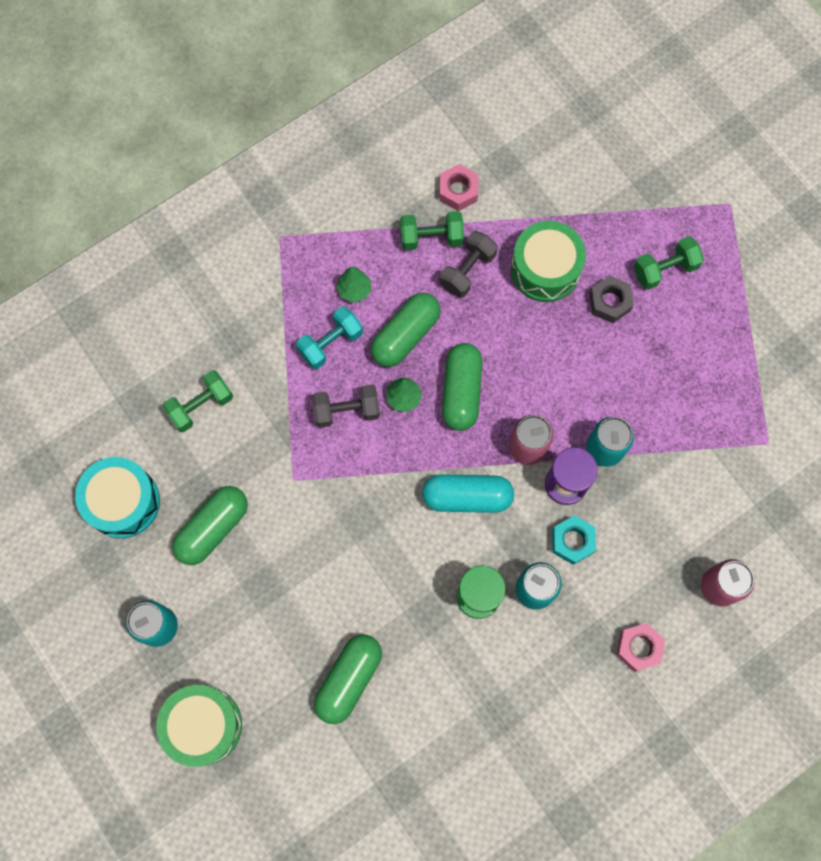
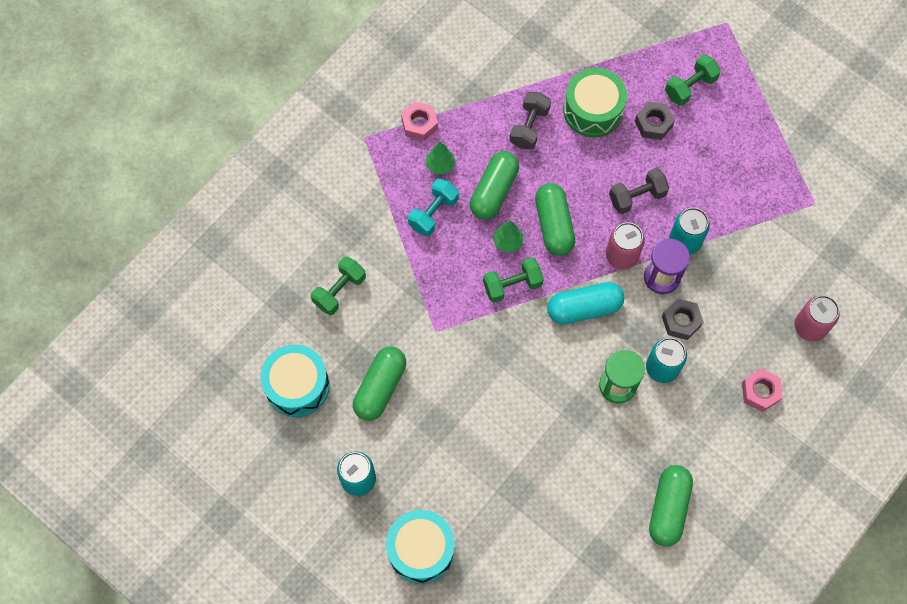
camera: 15 degrees left, 5 degrees down
(203, 725) = (421, 550): green drum -> turquoise drum
(347, 410) = (463, 264): grey dumbbell -> grey dumbbell (637, 197)
(349, 679) = (531, 480): green capsule -> green capsule (668, 508)
(431, 237) = (491, 108): green dumbbell -> green dumbbell (512, 285)
(458, 191) = (502, 65): pink nut -> pink nut (419, 124)
(572, 541) = (681, 321): turquoise nut -> grey nut

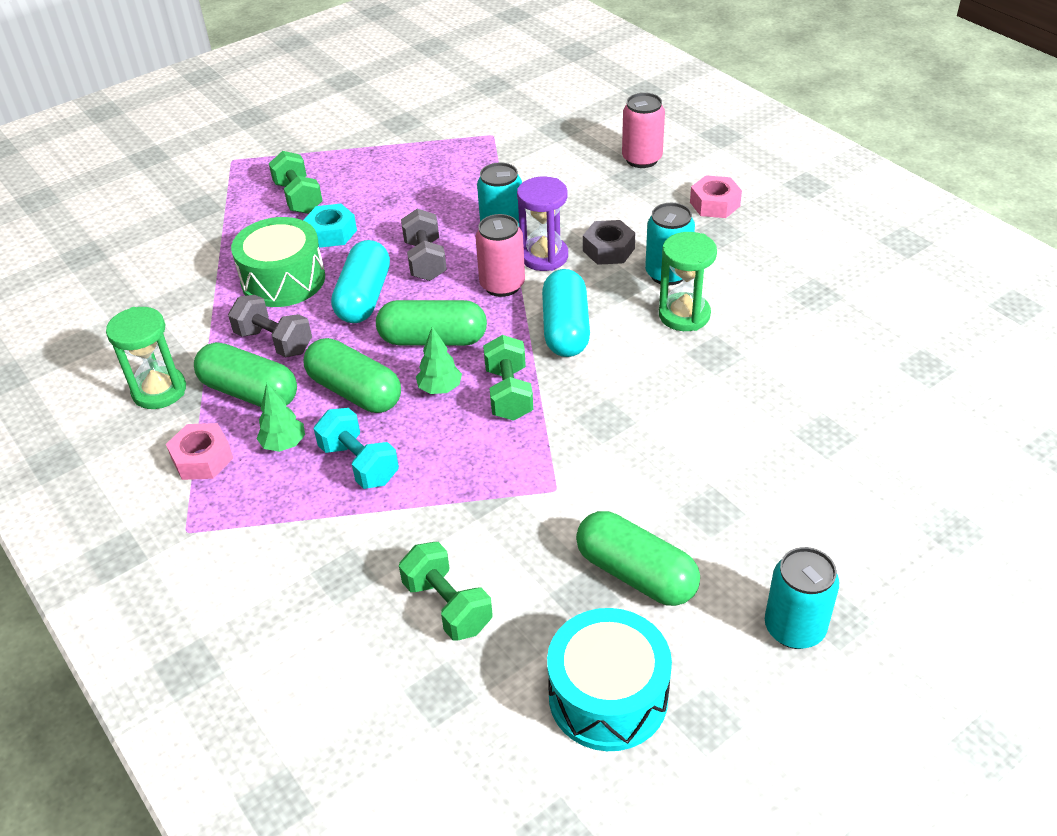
camera: 75 degrees left, 25 degrees down
(421, 550) = (919, 560): turquoise drum -> none
(470, 77) = (159, 391): none -> green hourglass
(586, 168) = (364, 297): none -> turquoise capsule
(653, 124) = (331, 233): grey nut -> turquoise nut
(668, 508) = (859, 296): green capsule -> green capsule (249, 392)

